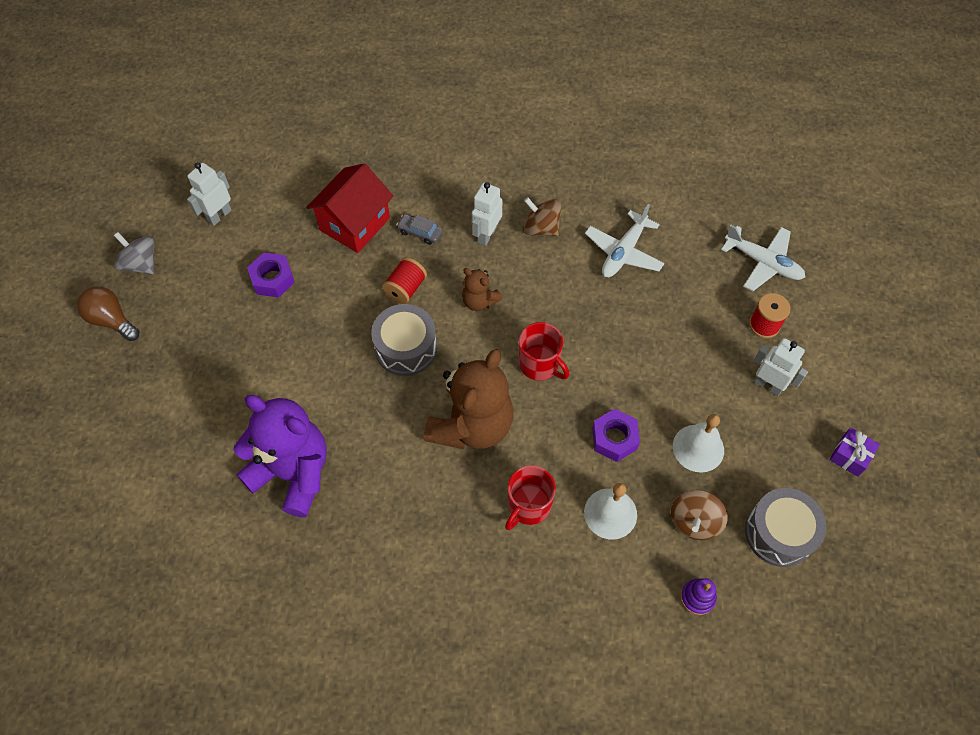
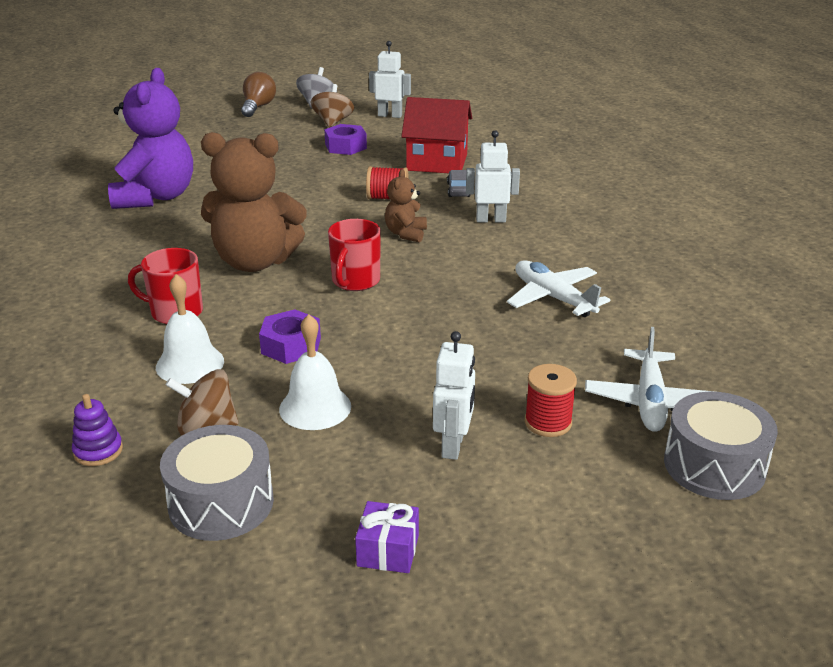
camera: 65 degrees right, 30 degrees down
(406, 348) = (320, 213): grey drum -> grey drum (714, 466)
(541, 228) = (531, 244): brown spinning top -> brown spinning top (333, 122)
(623, 252) = (553, 298): white plane -> white plane turned 45 degrees clockwise

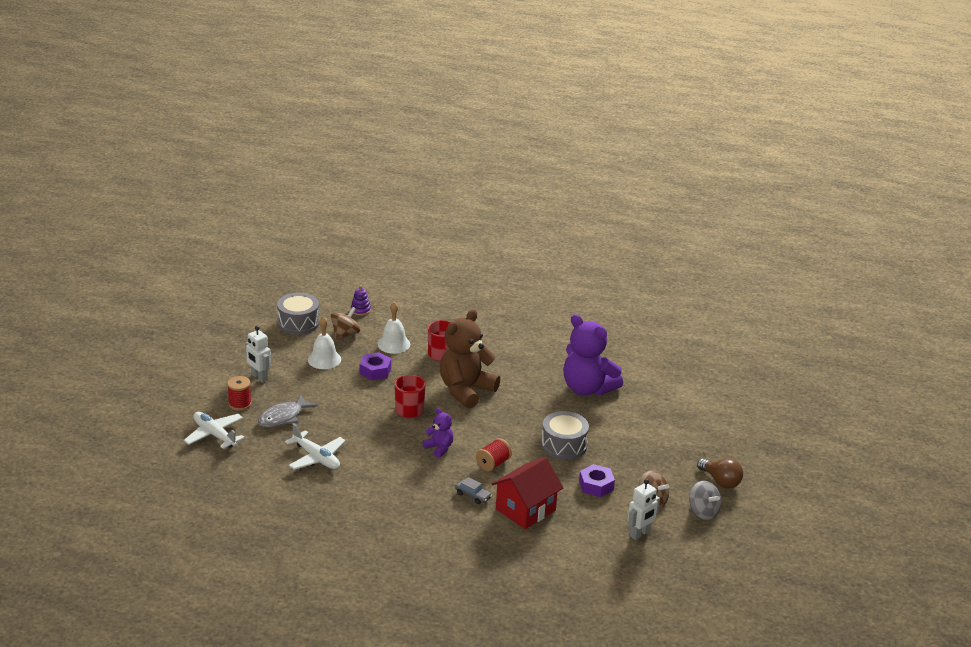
camera: 125 degrees right, 0 degrees up
(388, 550) = (232, 342): purple gift -> none
(406, 234) = (439, 448): brown teddy bear -> purple teddy bear
(491, 220) = (419, 485): white robot -> none
(516, 365) = (283, 417): none -> grey fish
(553, 298) = (316, 458): white plane -> white plane turned 45 degrees clockwise
(714, 466) = (165, 425): grey drum -> grey drum (564, 445)

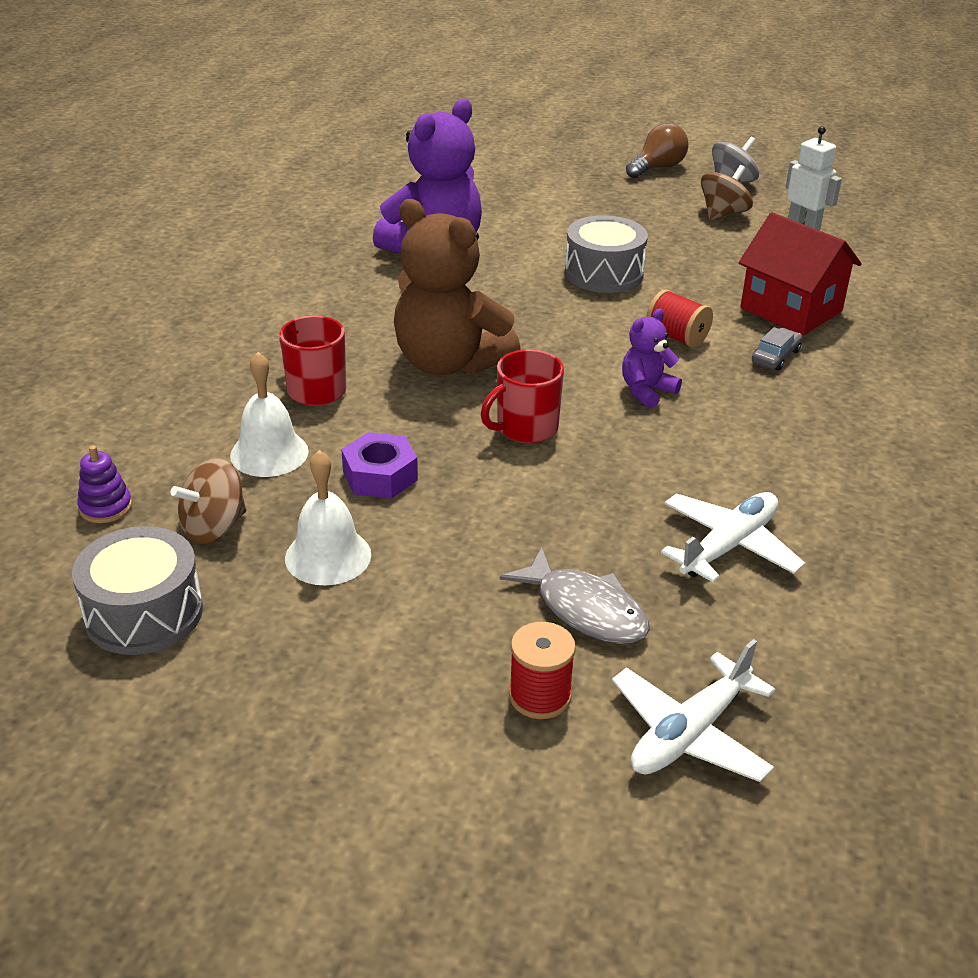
camera: 90 degrees left, 5 degrees up
(259, 377) = (411, 669): white robot -> none
(345, 334) = (214, 527): brown spinning top -> brown spinning top turned 75 degrees counterclockwise
(596, 485) = (702, 252): purple nut -> none

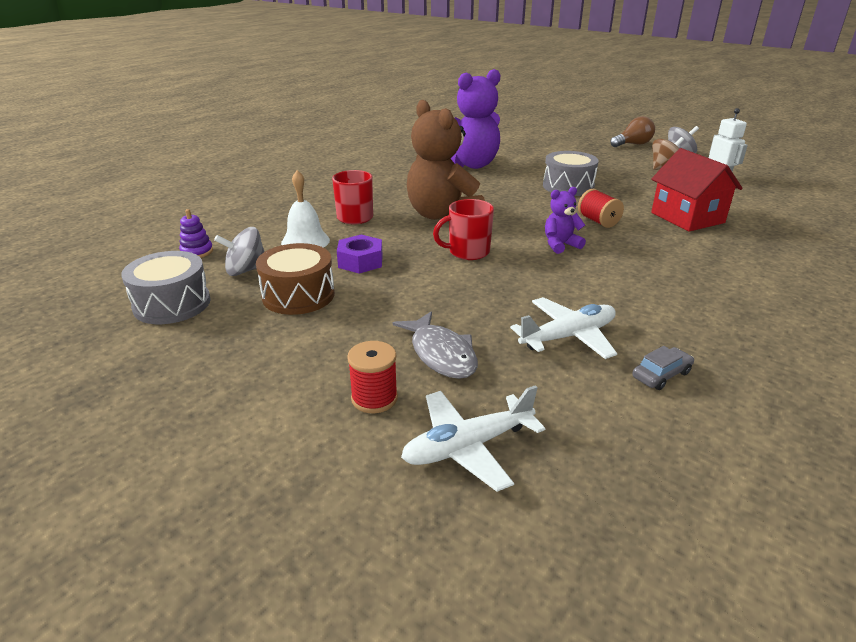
camera: 20 degrees right, 5 degrees down
(214, 527) = (246, 270): brown spinning top -> grey spinning top
(328, 556) = (298, 295): white bell -> brown drum
(775, 356) = (663, 239): grey car -> grey car (661, 375)

